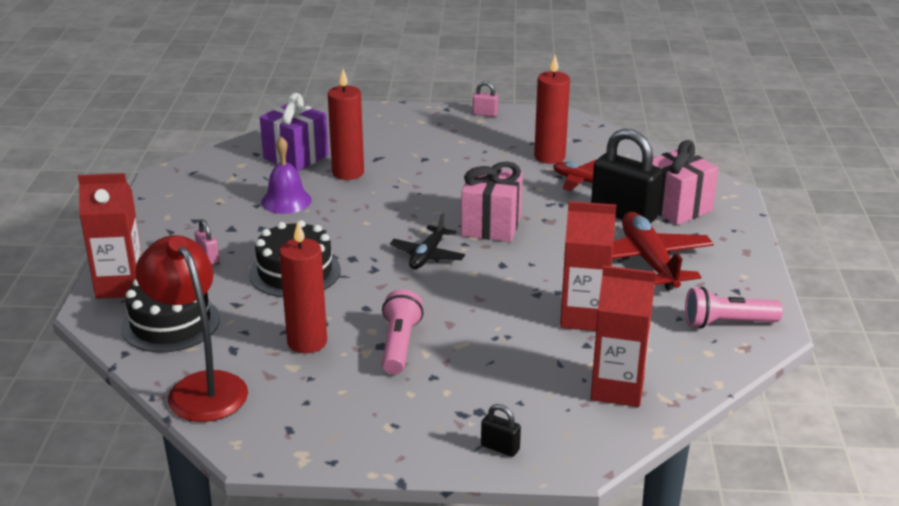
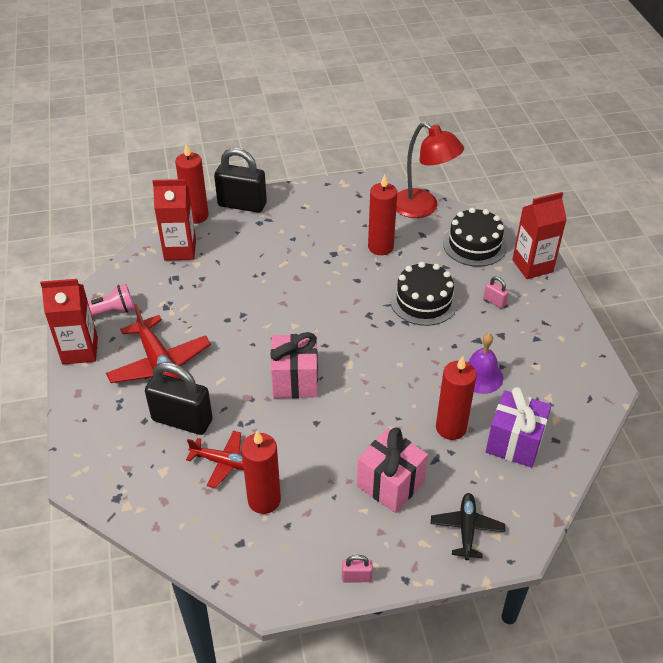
camera: 165 degrees right, 15 degrees up
(399, 345) = (322, 255): pink flashlight -> none
(427, 255) = (335, 336): black plane -> black plane (466, 529)
(500, 448) = (242, 204): black padlock -> black padlock, size x2.28
(583, 317) = (206, 300): red carton -> red carton (80, 351)
(586, 441) = (196, 216): none -> red candle
(676, 207) = (133, 440): pink gift -> pink gift (390, 484)

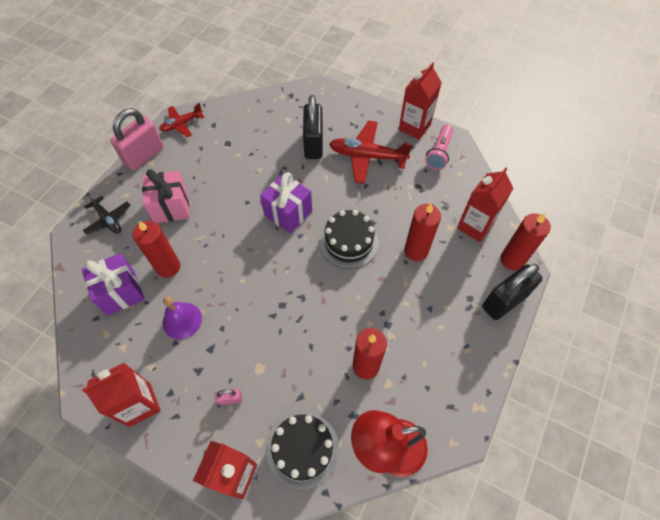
camera: 130 degrees right, 15 degrees up
(182, 420) = (313, 144): black padlock -> black padlock turned 60 degrees counterclockwise
(223, 462) = (266, 145): red plane -> red plane (181, 124)
(264, 500) = (225, 147): red candle -> red candle (416, 251)
(295, 380) = (288, 213): pink gift -> purple gift
(356, 577) = (144, 155): pink padlock -> pink padlock, size x2.28
(423, 301) = (280, 346): black cake -> black cake (348, 242)
(566, 349) = (140, 404): none -> red carton

